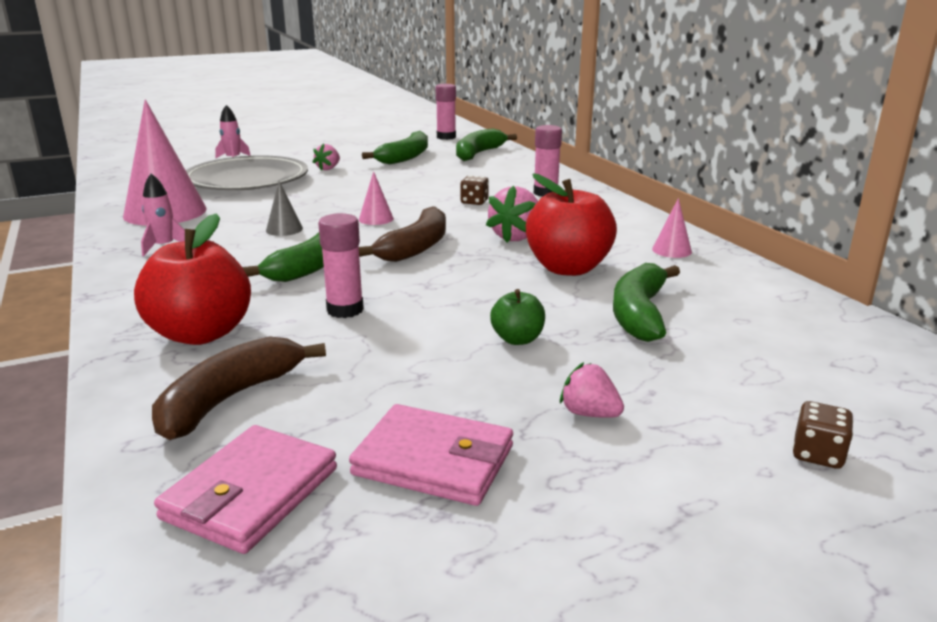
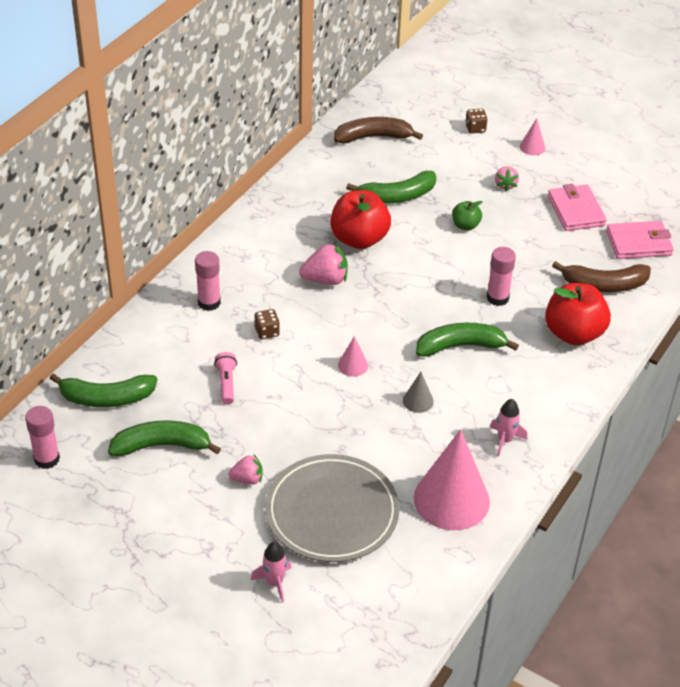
camera: 125 degrees left, 20 degrees up
(415, 247) = (387, 316): brown banana -> brown banana (373, 137)
(435, 180) = (226, 383): none -> pink flashlight
(671, 250) = (289, 207): pink cone -> pink cone (532, 147)

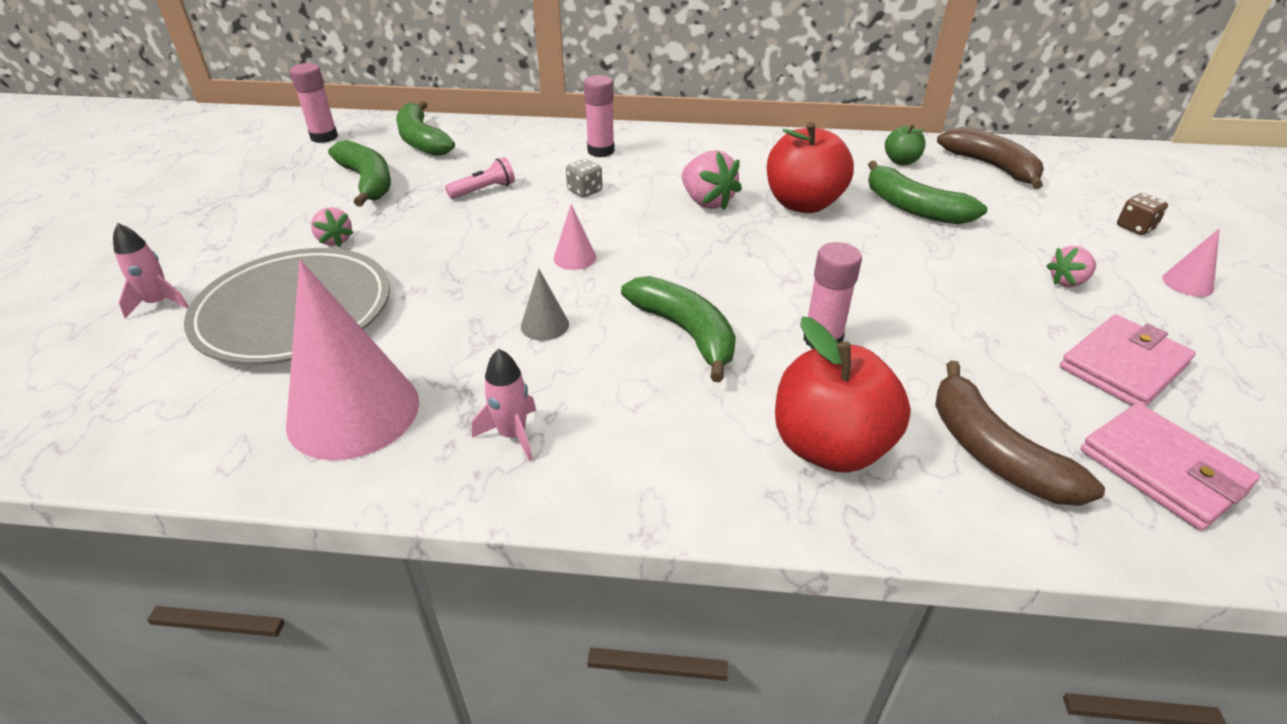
camera: 65 degrees right, 5 degrees down
(267, 332) = (585, 191): brown dice -> grey dice
(465, 225) = (934, 271): green apple -> green apple (901, 161)

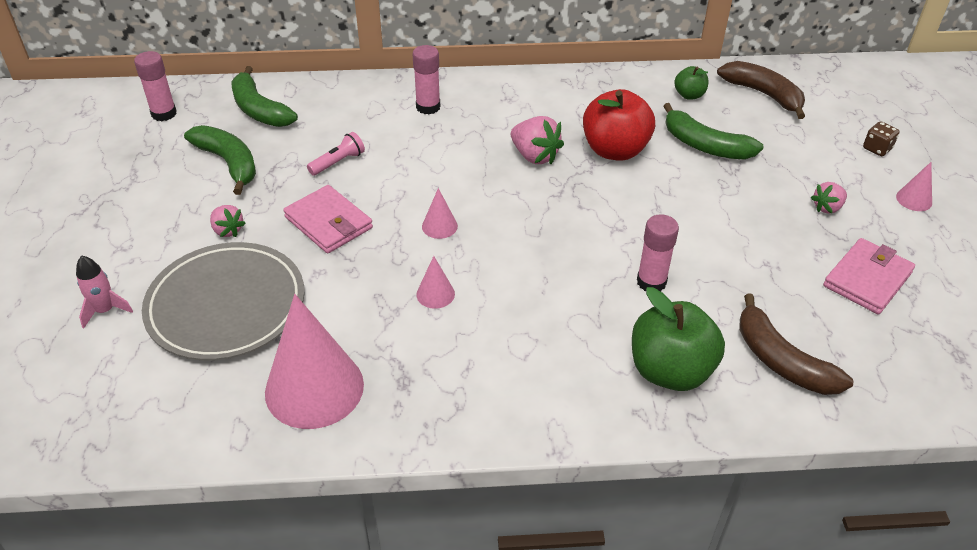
camera: 10 degrees left, 5 degrees up
(512, 434) = (441, 391): pink rocket -> none
(544, 325) = (435, 294): grey cone -> pink cone
(585, 191) = (427, 154): grey dice -> none
(686, 333) = (547, 288): green banana -> none
(830, 447) = (670, 371): red apple -> green apple
(1162, 469) = (892, 359): pink wallet -> pink wallet (328, 223)

